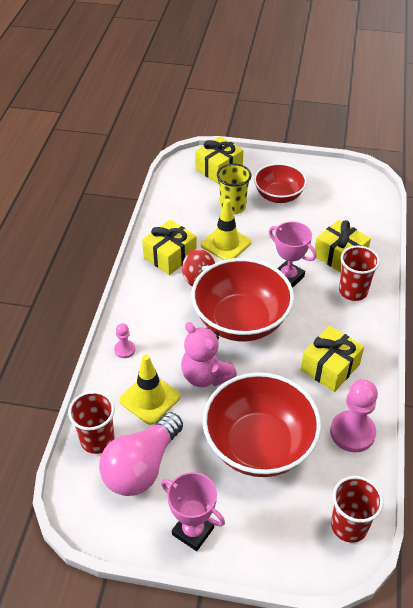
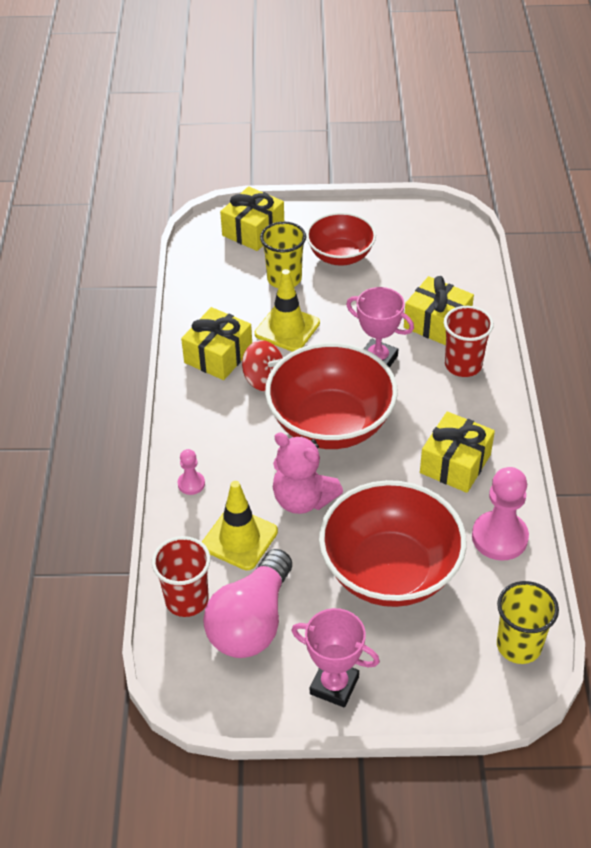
camera: 10 degrees left, 0 degrees up
(349, 526) = (519, 645): red cup -> yellow cup

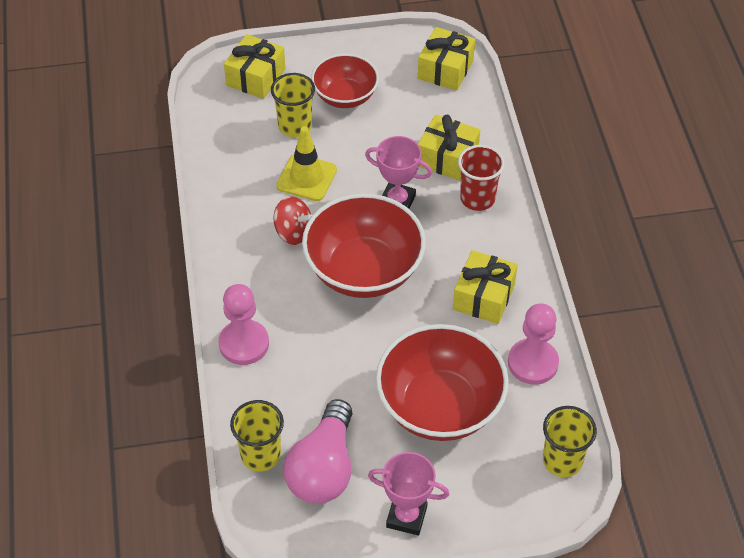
camera: 10 degrees left, 5 degrees up
(187, 600) = (260, 455): red cup -> yellow cup
(191, 484) = (244, 344): pink pawn -> pink pawn, size x1.96
(218, 355) = (245, 212): yellow gift -> yellow gift (445, 69)
(239, 539) = (298, 391): yellow traffic cone -> none
(303, 499) = (350, 347): pink teddy bear -> none

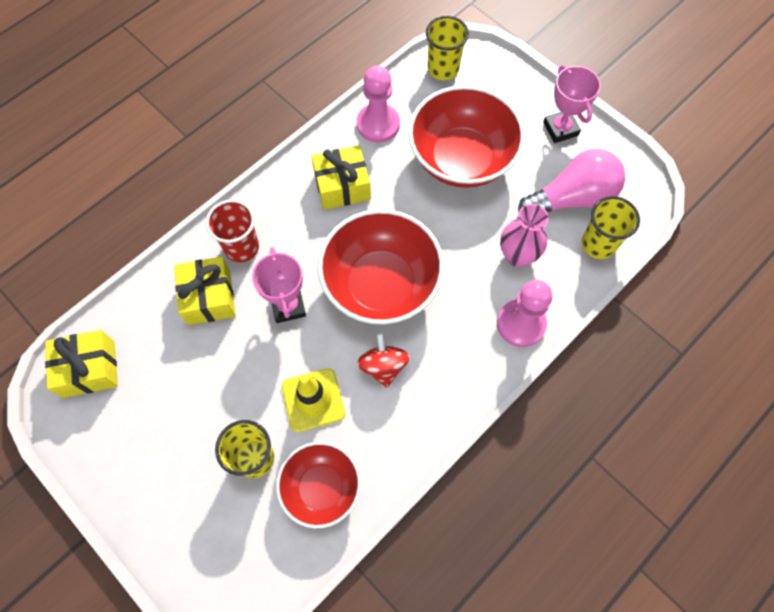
camera: 125 degrees left, 15 degrees up
(255, 77) = (210, 550): yellow gift -> none
(305, 383) = (517, 255): none -> pink vase
(345, 96) = (184, 438): red bowl -> red bowl (321, 488)

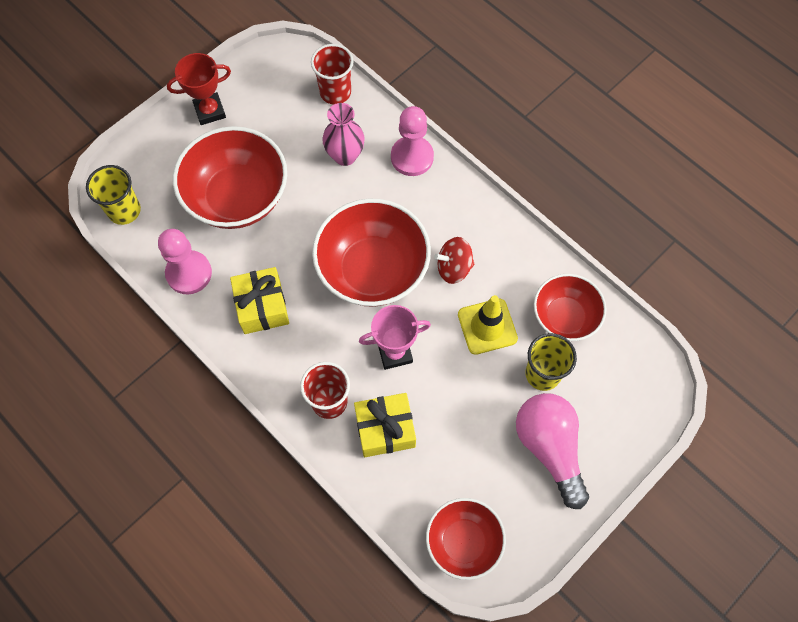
camera: 90 degrees left, 0 degrees up
(89, 369) = (463, 542): yellow gift -> red bowl
(560, 129) = (210, 111): pink trophy -> red trophy
(571, 198) = (287, 108): pink light bulb -> pink light bulb (550, 448)
(598, 244) = (335, 92): yellow cup -> red cup

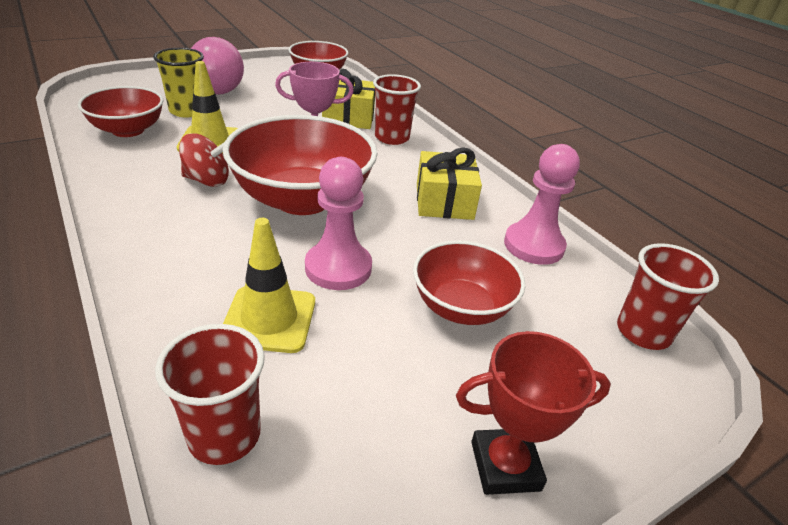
camera: 170 degrees left, 30 degrees down
(124, 211) = (643, 332): yellow cup -> red cup
(237, 197) = (461, 307): red bowl -> red bowl, size x0.61
(345, 156) = (269, 319): pink vase -> yellow traffic cone
(412, 157) = (164, 291): pink pawn -> pink pawn (338, 268)

